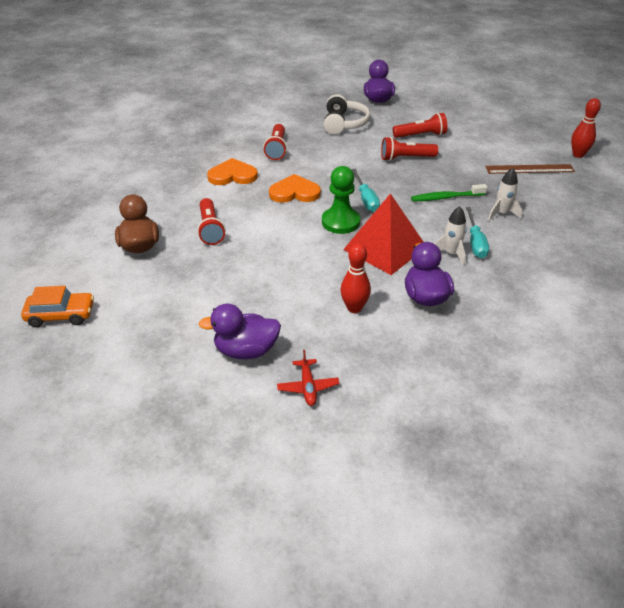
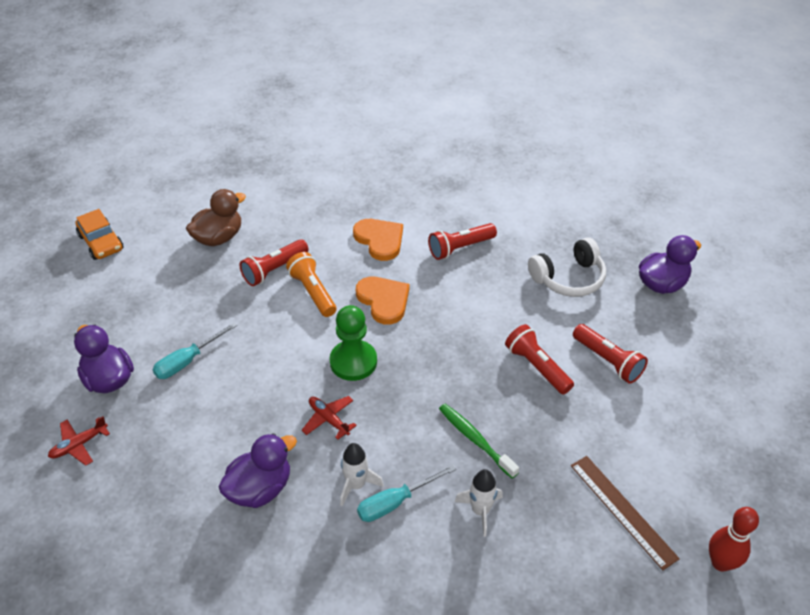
camera: 60 degrees right, 5 degrees up
(254, 219) = (312, 292): none -> orange flashlight
(354, 308) = (209, 434): red bowling pin -> none
(366, 199) = (414, 365): turquoise screwdriver -> turquoise screwdriver (188, 361)
(385, 248) = (329, 419): red pyramid -> red plane

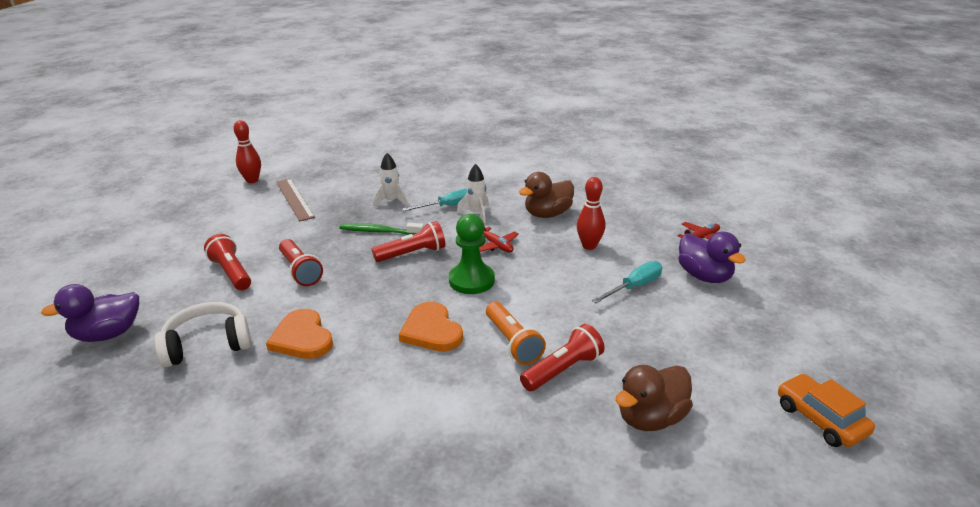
camera: 175 degrees left, 15 degrees down
(219, 424) = (589, 246): none -> red bowling pin
(260, 489) = (547, 214): purple duck -> brown duck
(380, 240) = (421, 403): orange heart -> orange heart (302, 338)
(460, 248) = (317, 387): red flashlight -> red flashlight (412, 253)
(475, 439) = (379, 231): green toothbrush -> green toothbrush turned 135 degrees clockwise

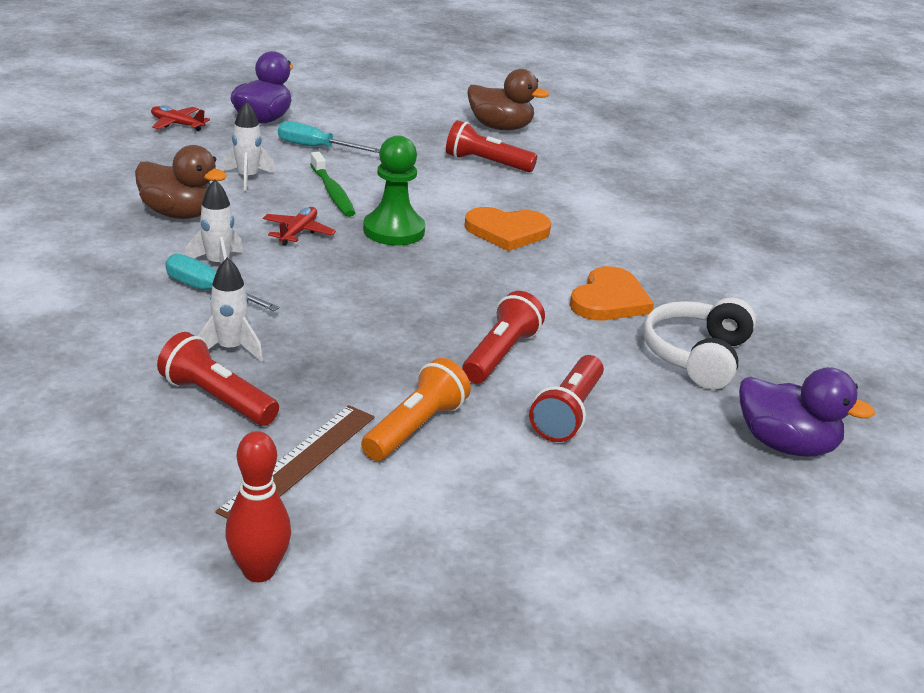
camera: 125 degrees left, 0 degrees up
(207, 344) = (697, 356): white headphones -> white headphones turned 75 degrees clockwise
(379, 231) = (338, 328): green toothbrush -> green toothbrush (332, 192)
(412, 253) = (373, 284): red flashlight -> red flashlight (216, 399)
(431, 330) = (507, 231): orange heart -> orange heart turned 60 degrees clockwise
(513, 342) = (475, 189): orange flashlight -> orange flashlight (415, 428)
(589, 246) = (248, 178): red bowling pin -> white rocket
(820, 419) = (431, 80): orange car -> none

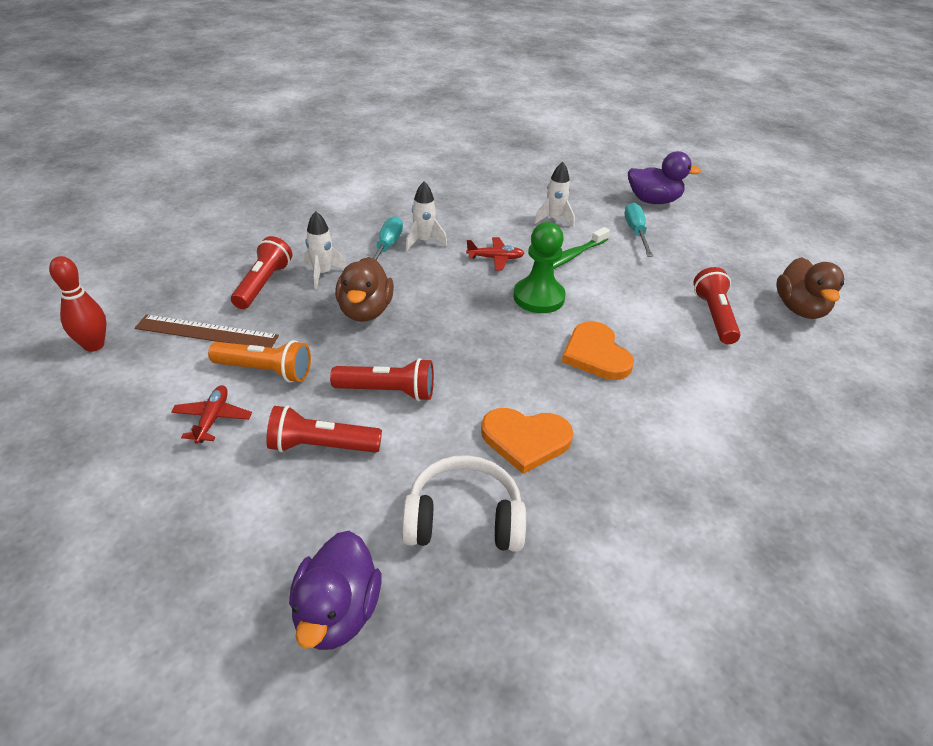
camera: 70 degrees right, 10 degrees up
(177, 124) = (602, 175): red plane -> red plane (212, 419)
(179, 214) = (477, 211): brown duck -> brown duck (365, 311)

